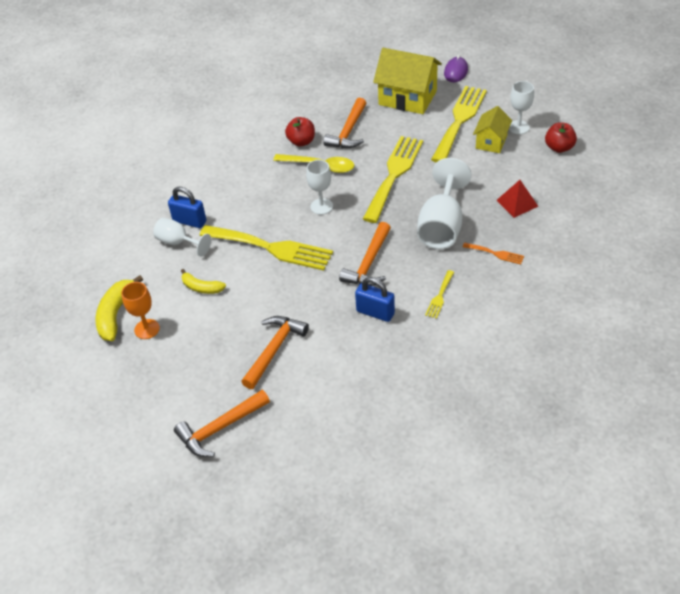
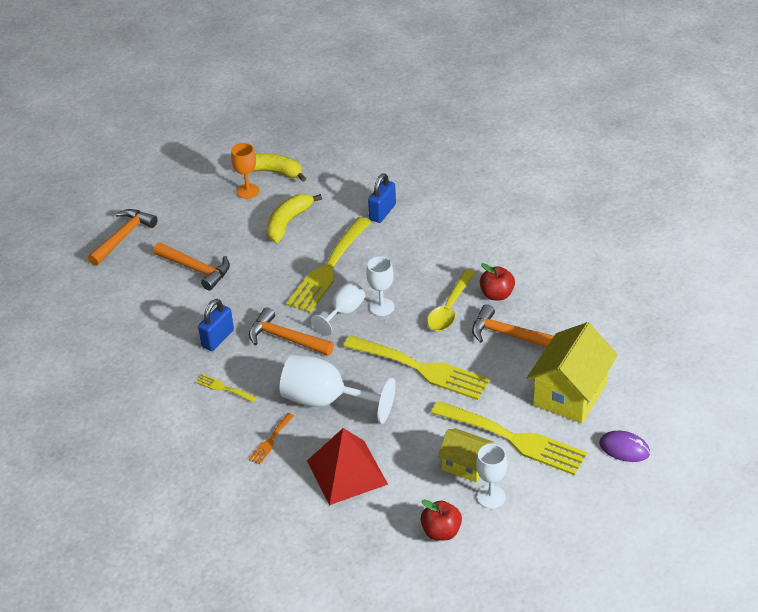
camera: 95 degrees right, 5 degrees down
(178, 242) = (353, 206): white goblet -> white goblet (343, 312)
(201, 287) = (288, 222): yellow banana -> yellow banana, size x1.57
(220, 428) = (123, 237): orange hammer -> orange hammer turned 60 degrees clockwise
(517, 203) = (347, 472): red pyramid -> red pyramid, size x1.72

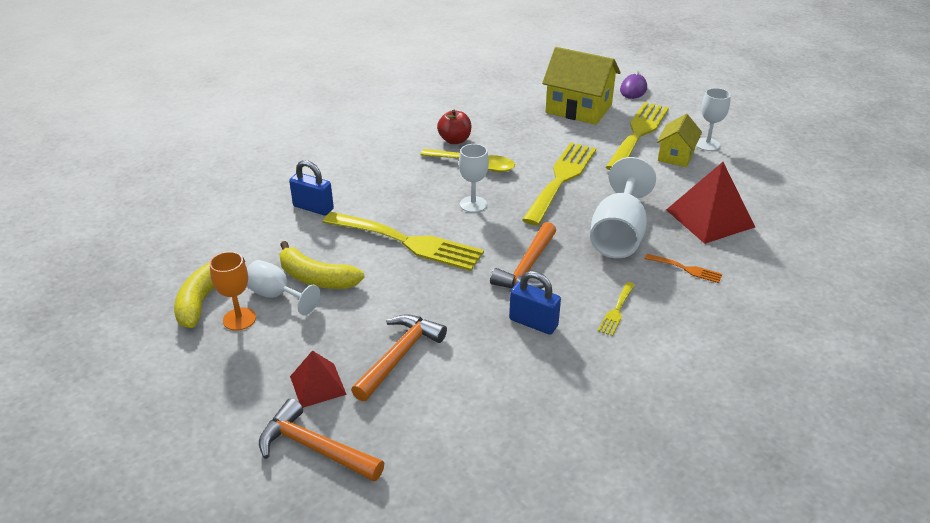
camera: 95 degrees left, 5 degrees down
(176, 233) = (318, 385): none -> red pyramid
(343, 312) = (483, 228): white goblet -> white goblet (276, 295)
(441, 532) = (756, 167): red apple -> none
(509, 335) = (510, 135): orange hammer -> none

